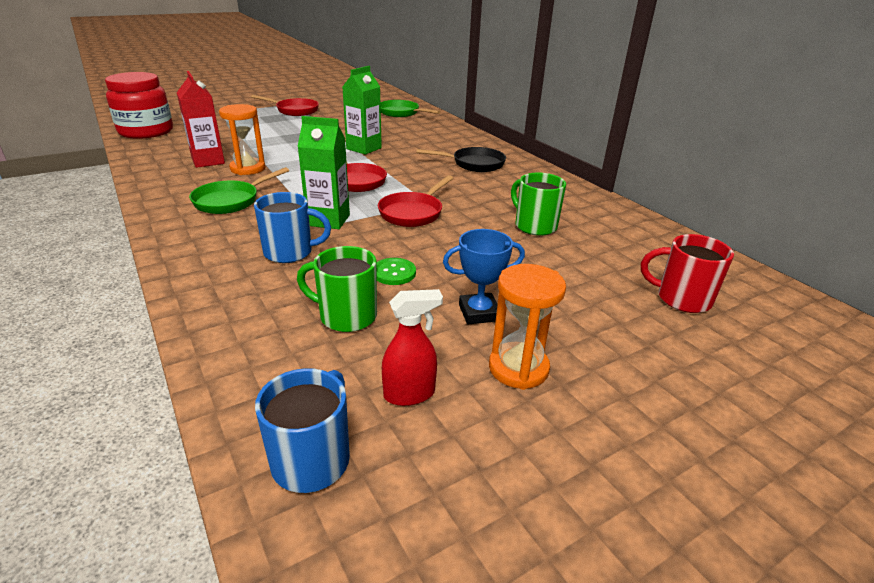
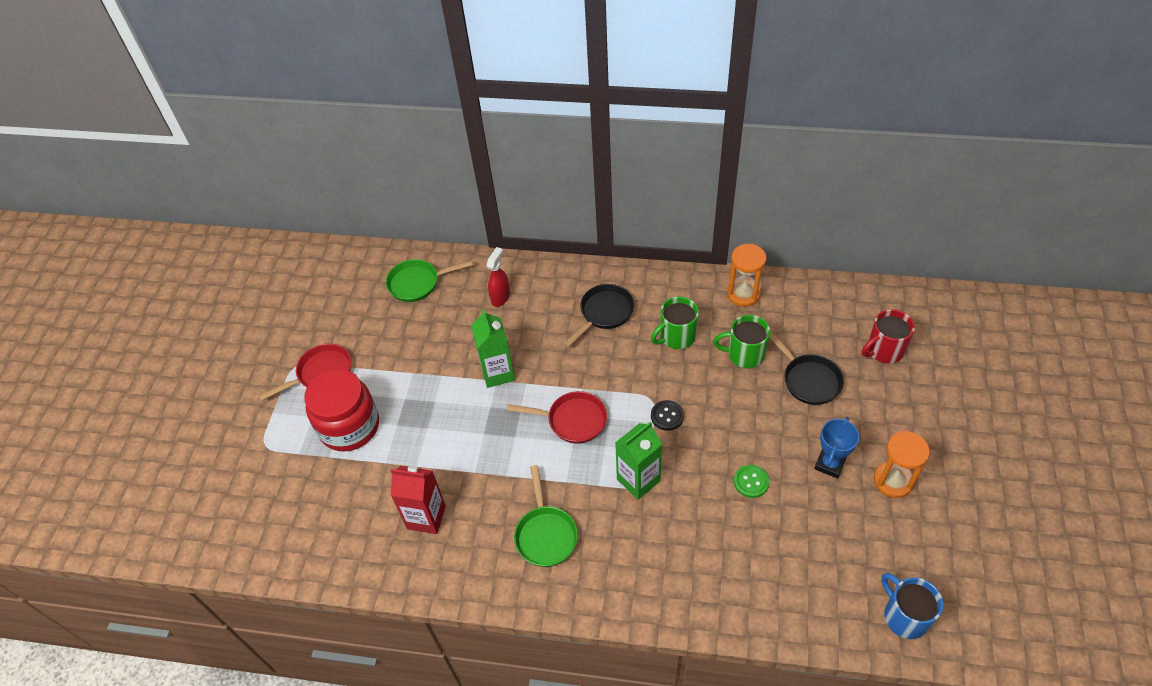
camera: 45 degrees left, 20 degrees up
(146, 132) = (275, 545): red jar -> red jar (349, 426)
(248, 169) = (475, 491): orange hourglass -> orange hourglass (743, 294)
(290, 252) = (676, 531): blue mug -> none
(346, 316) = (786, 538): green mug -> green mug (676, 337)
(410, 394) = (882, 546): red spray bottle -> red spray bottle (500, 297)
(413, 213) = (667, 416): red pan -> black button
(563, 266) = (808, 379): none -> black pan

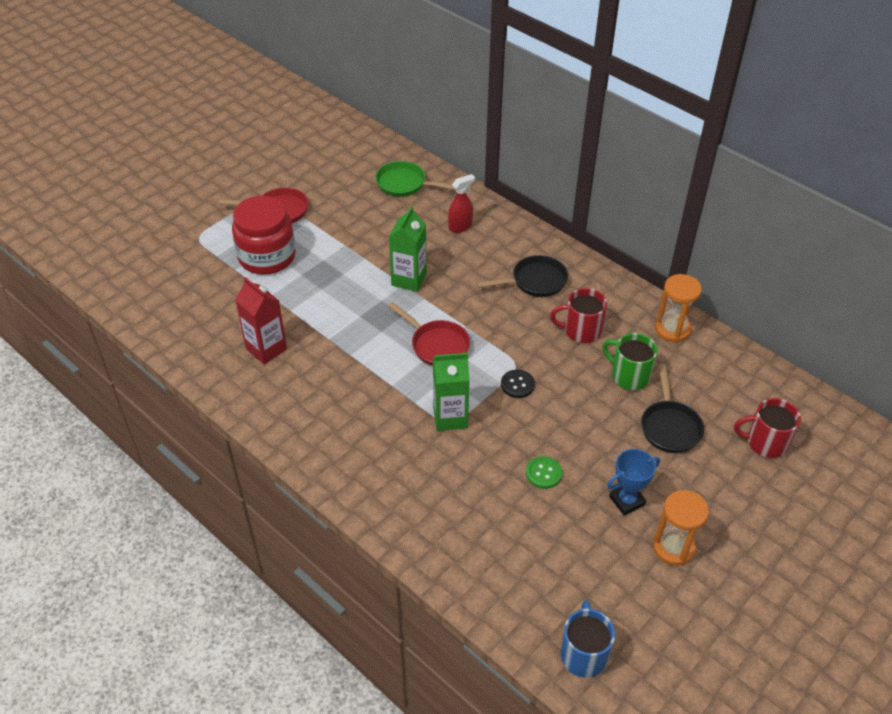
camera: 30 degrees right, 5 degrees down
(545, 534) = (342, 412): green pan -> none
(676, 337) = (581, 331): green mug -> red mug

